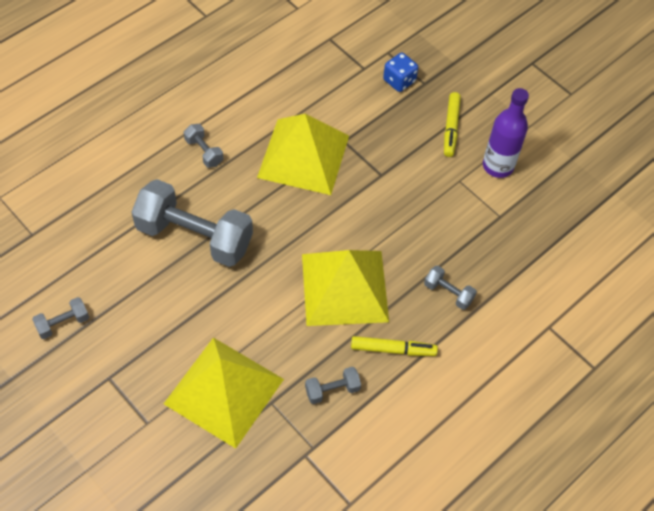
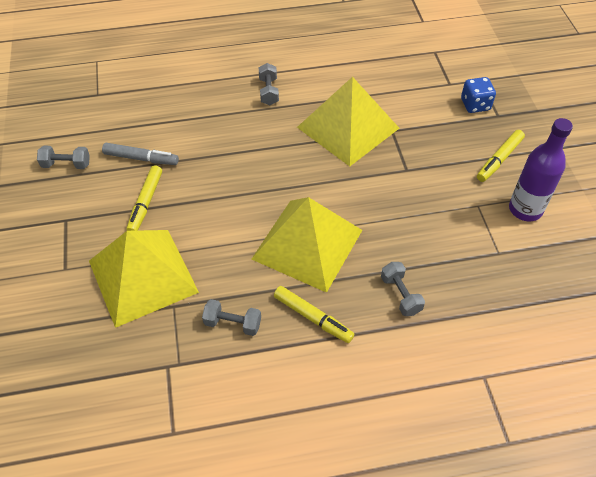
camera: 35 degrees right, 5 degrees down
(133, 280) = (141, 158): none -> grey marker
(172, 322) = (146, 203): none -> yellow marker
(194, 236) = (213, 148): grey dumbbell -> none

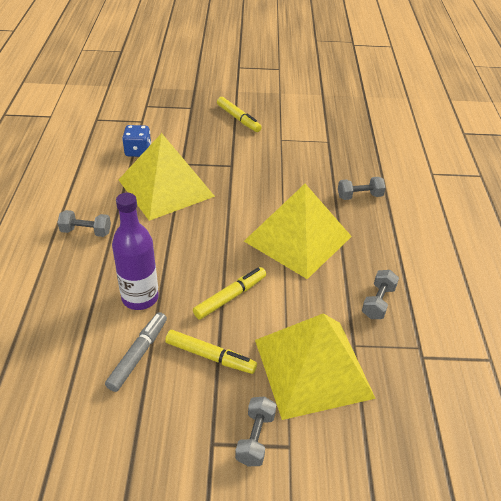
camera: 80 degrees left, 10 degrees down
(66, 164) = (114, 439): grey dumbbell -> grey dumbbell (255, 438)
(313, 317) = (376, 249): yellow marker -> yellow marker (230, 297)
(475, 105) = (174, 115): blue dice -> blue dice (138, 151)
(525, 209) = (291, 120): purple bottle -> purple bottle (140, 298)

